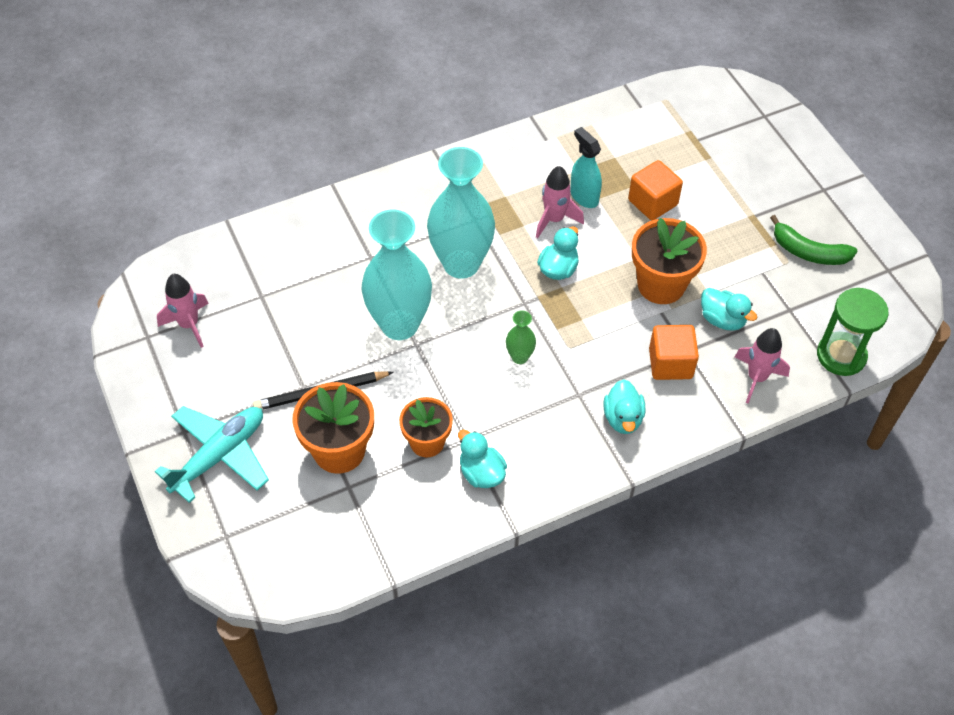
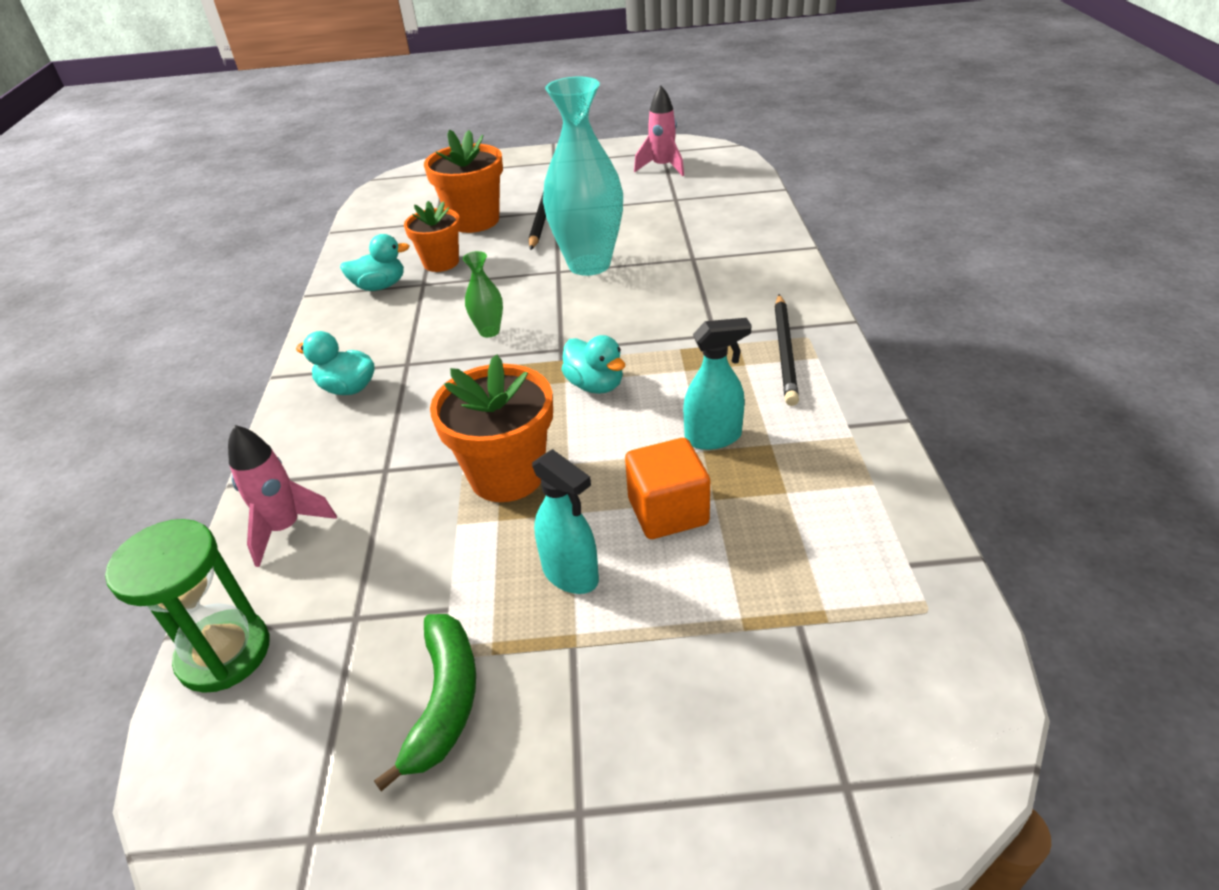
camera: 115 degrees right, 15 degrees down
(219, 455) = (518, 173): turquoise plane -> none
(461, 264) = (648, 313): turquoise vase -> none
(482, 179) = (785, 351): none -> black pencil
(554, 219) = (682, 399): pink rocket -> none
(670, 363) = (381, 448): orange cube -> none
(715, 230) = (570, 574): none -> turquoise spray bottle
(722, 319) = (402, 523): turquoise duck -> none
(808, 252) = (444, 701): green banana -> green banana turned 135 degrees clockwise

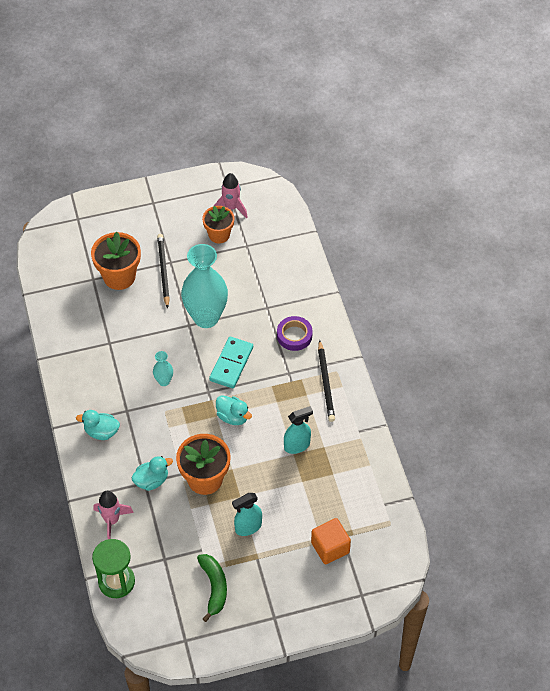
camera: 15 degrees left, 15 degrees up
(380, 286) = (83, 347): turquoise duck -> turquoise duck (152, 480)
(441, 262) = (113, 322): orange flower pot -> orange flower pot (219, 235)
(489, 331) = (164, 381): green vase -> turquoise vase
(570, 574) = (248, 527): turquoise spray bottle -> turquoise spray bottle turned 120 degrees clockwise
(614, 317) = (231, 364): none -> turquoise domino
(668, 511) = (283, 490): orange cube -> orange cube (330, 547)
(734, 290) = (294, 336): none -> purple tape

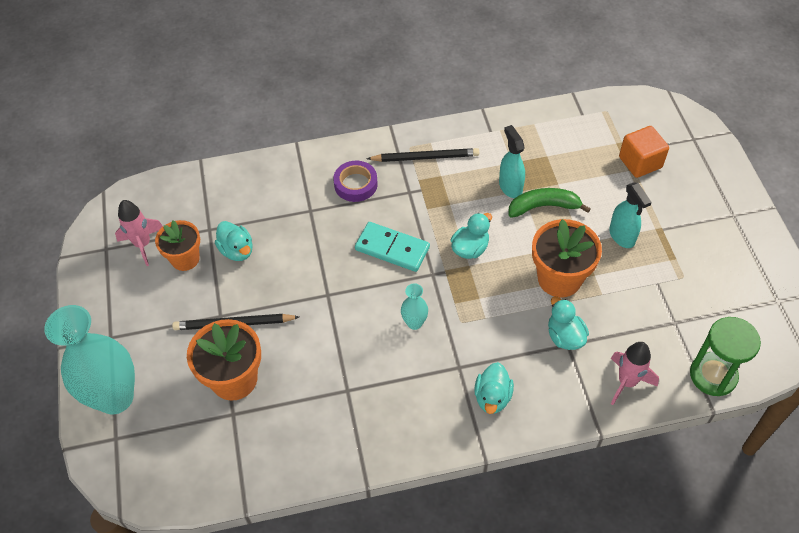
camera: 85 degrees left, 0 degrees up
(206, 317) = (318, 275): turquoise vase -> turquoise vase (115, 397)
(214, 587) = (705, 271): green banana -> green banana (543, 207)
(227, 265) = (237, 250): none -> turquoise duck

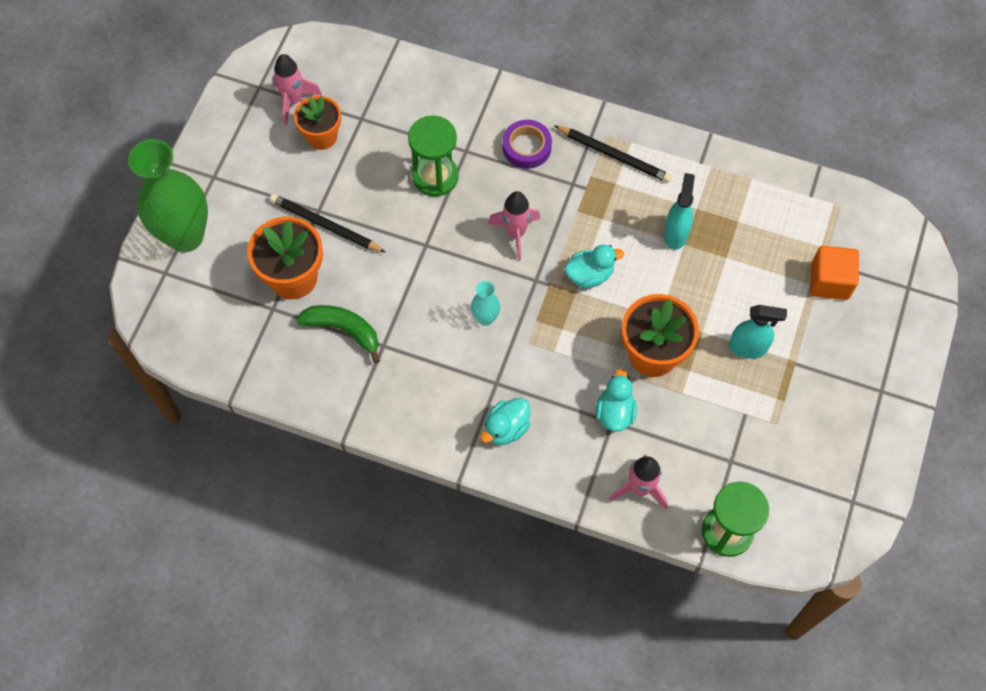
camera: 30 degrees right, 10 degrees up
(115, 397) = (185, 236): turquoise vase -> green vase
(237, 250) = (373, 154): turquoise duck -> none
(299, 241) = (435, 177): none -> green hourglass
(392, 249) = (515, 233): turquoise domino -> pink rocket
(543, 207) = (693, 273): green banana -> green banana (344, 330)
(622, 236) = (748, 347): turquoise spray bottle -> turquoise spray bottle turned 90 degrees counterclockwise

